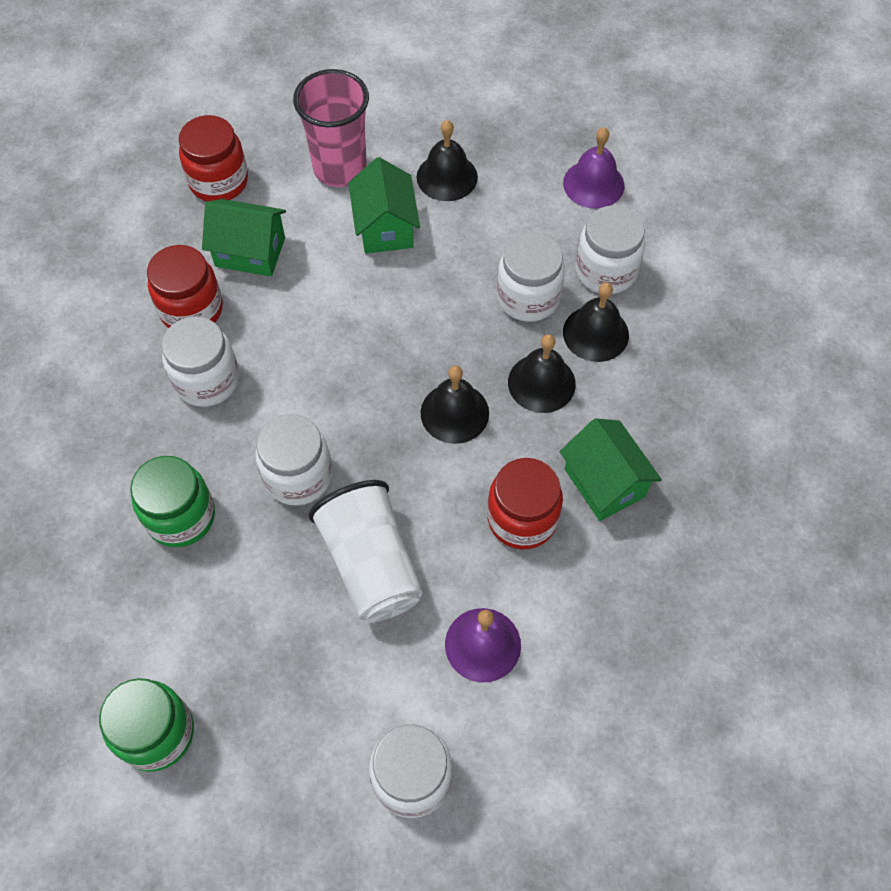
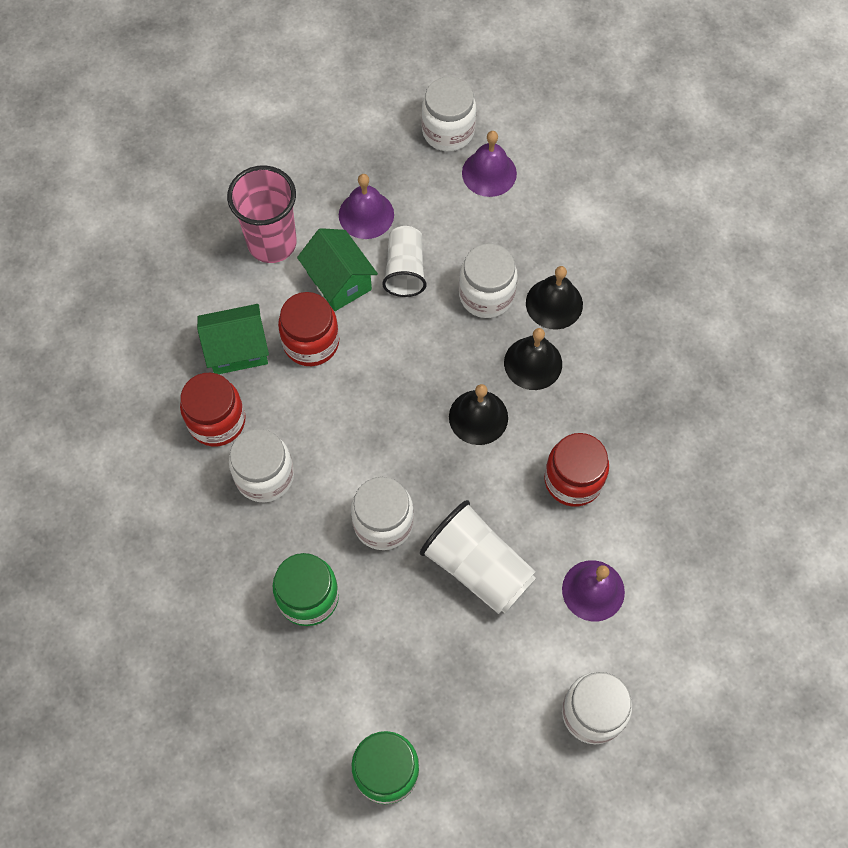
camera: 25 degrees left, 5 degrees up
(219, 181) = (174, 297): red jar -> red jar (311, 342)
(447, 177) = (366, 214): black bell -> purple bell
(457, 242) = (405, 270): none -> white cup
(604, 483) = (620, 424): green house -> none
(606, 271) = (536, 246): white jar -> white jar (448, 131)

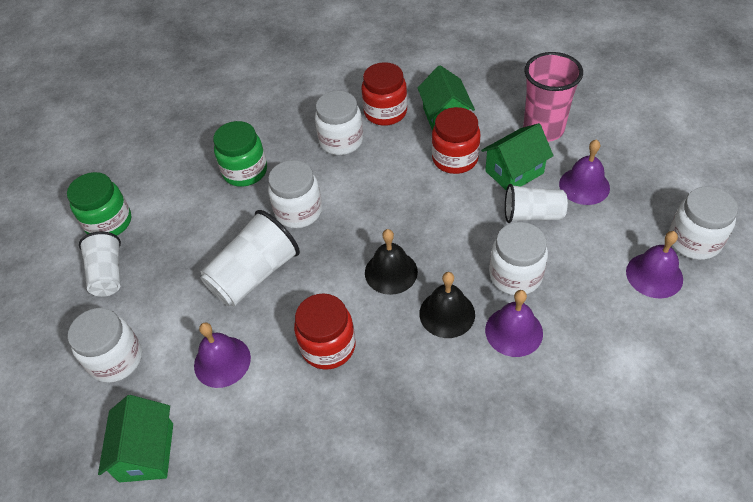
camera: 95 degrees right, 15 degrees down
(471, 751) = (108, 274): none -> white cup
(554, 303) = (513, 331): black bell -> purple bell
(699, 654) = (146, 452): none -> green house

